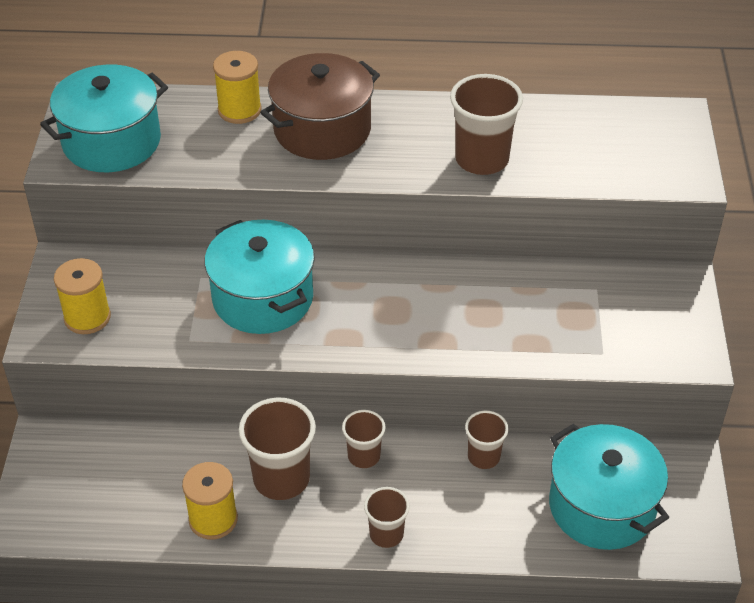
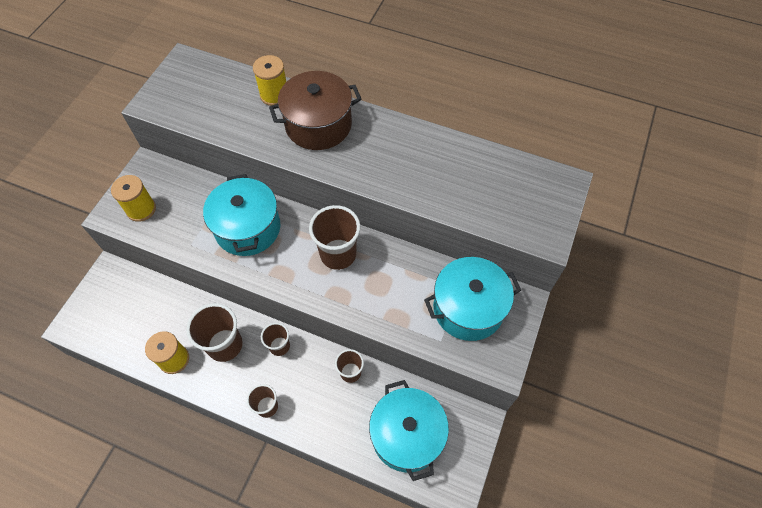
camera: 20 degrees right, 15 degrees up
(111, 141) = (186, 97): turquoise pot -> turquoise pot (468, 308)
(481, 159) = (410, 179): brown cup -> brown cup (338, 254)

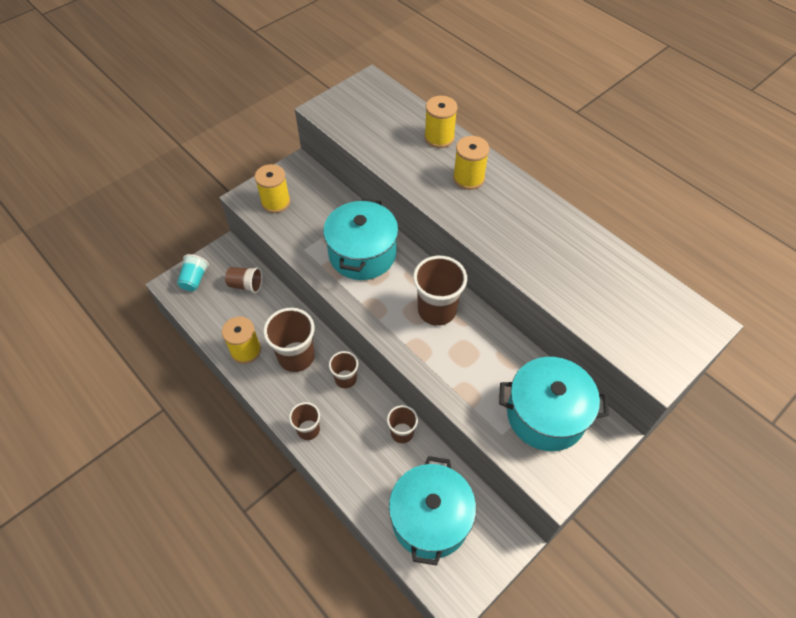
camera: 25 degrees right, 5 degrees down
(90, 312) = (194, 279): none -> turquoise cup
(144, 297) = (246, 285): none -> brown cup
(318, 125) = (468, 178): brown pot -> yellow spool

